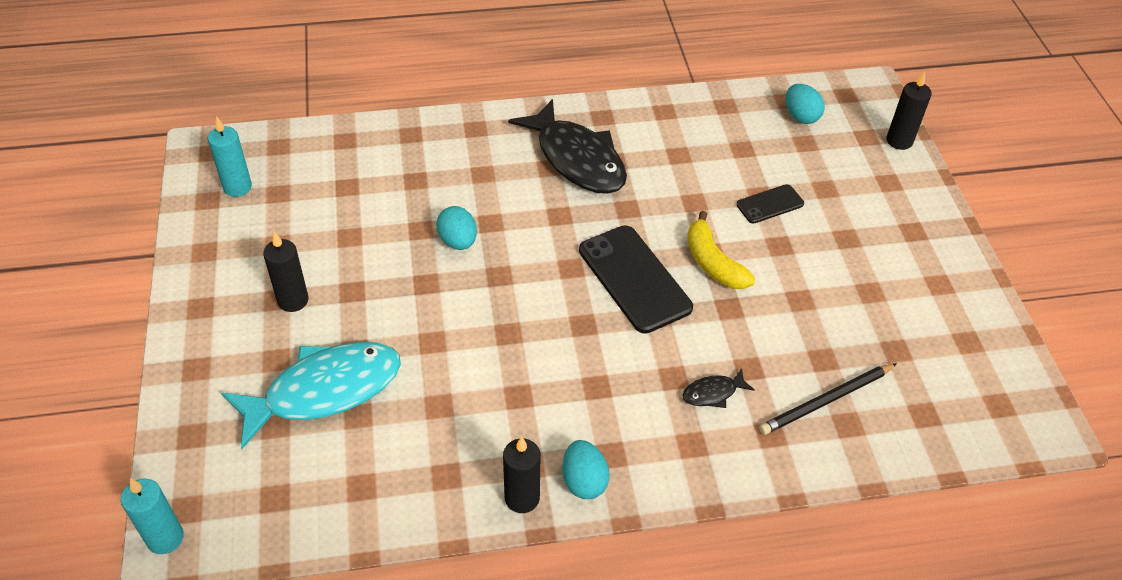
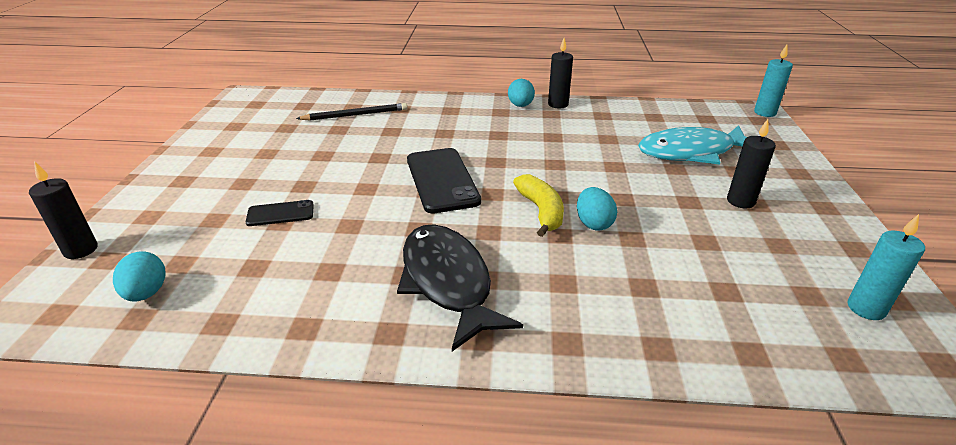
camera: 165 degrees left, 15 degrees down
(713, 263) = (370, 182): yellow banana -> yellow banana (541, 211)
(713, 393) = (423, 124): black fish -> none

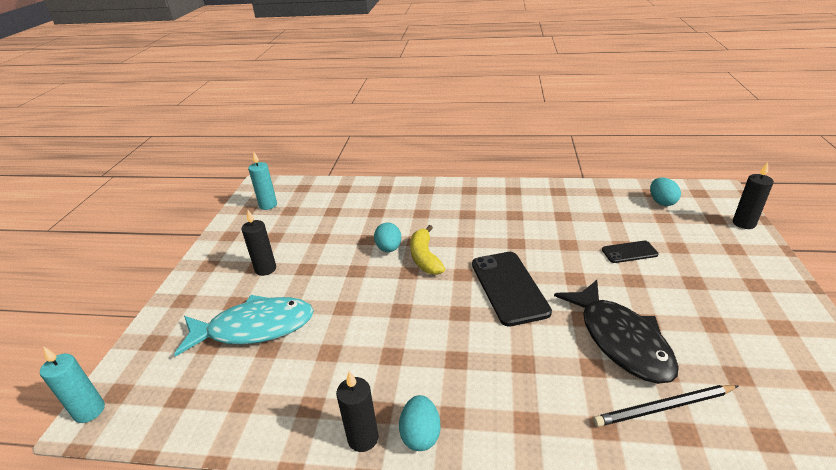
camera: 175 degrees left, 0 degrees up
(448, 282) = (488, 211): black fish -> black fish (620, 340)

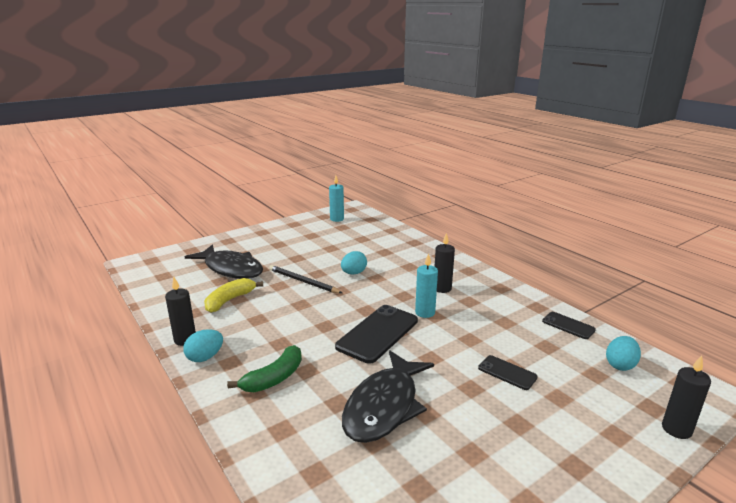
camera: 45 degrees right, 10 degrees down
(89, 411) = (135, 260): turquoise candle -> turquoise candle (425, 313)
(254, 328) = (231, 269): turquoise fish -> black fish
(265, 269) = (280, 247): black candle -> black candle (442, 288)
(425, 258) = (363, 289): yellow banana -> yellow banana (229, 300)
(515, 393) = (274, 378): none -> green banana
(596, 193) = (568, 325): none -> black phone
(663, 407) = (332, 453): black pencil -> black pencil (303, 281)

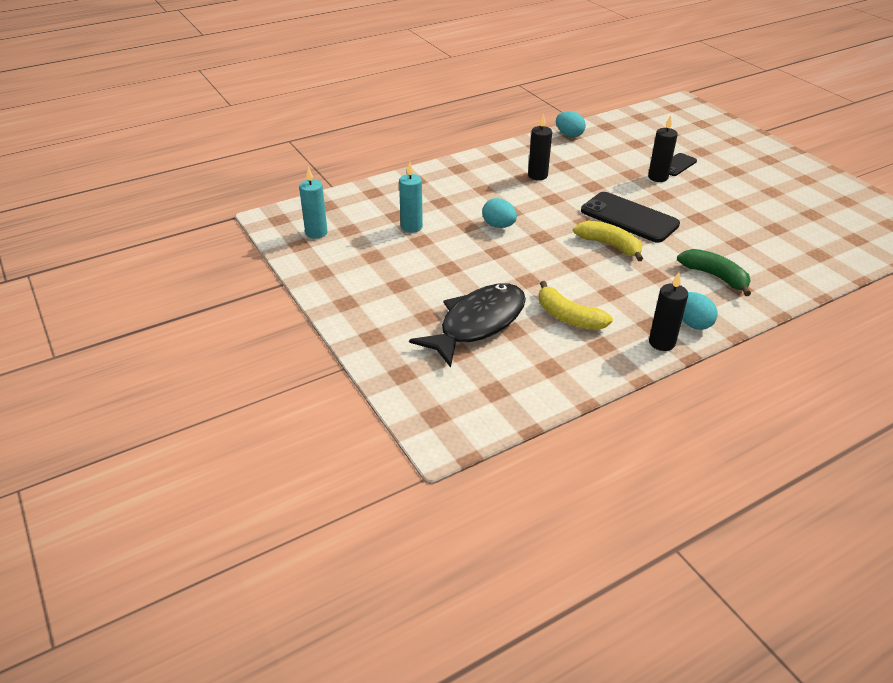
camera: 85 degrees left, 15 degrees up
(303, 281) = (518, 262): black pencil -> none
(328, 321) = (610, 245): none -> yellow banana
(384, 406) = (735, 221): black fish -> none
(425, 313) = (587, 190): turquoise candle -> turquoise candle (411, 227)
(568, 325) = (603, 129): black phone -> none
(620, 365) = (656, 122): turquoise egg -> turquoise egg (569, 135)
(676, 429) = (722, 121): black candle -> black candle (658, 177)

